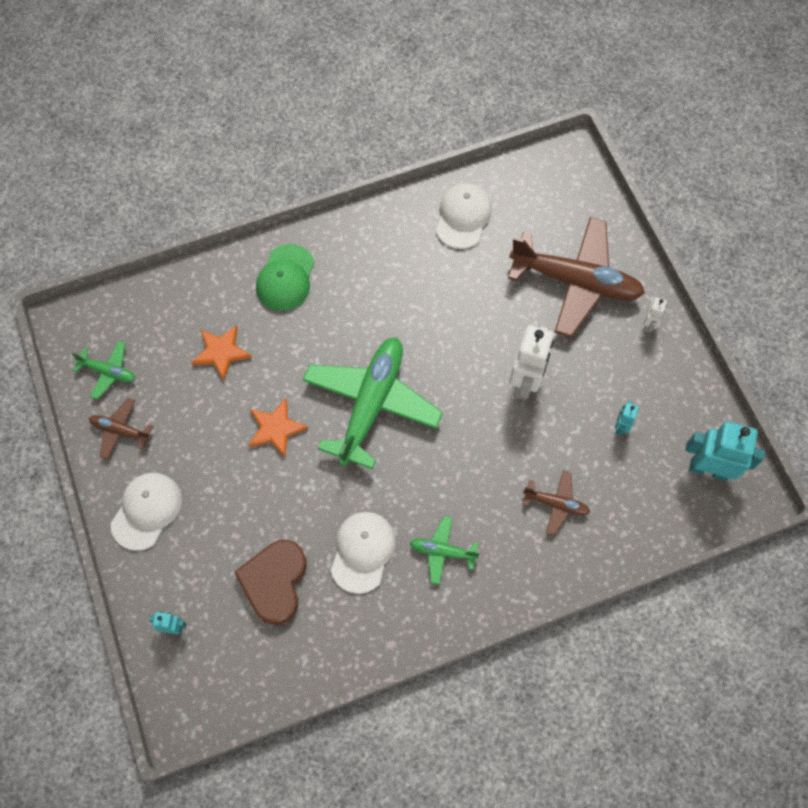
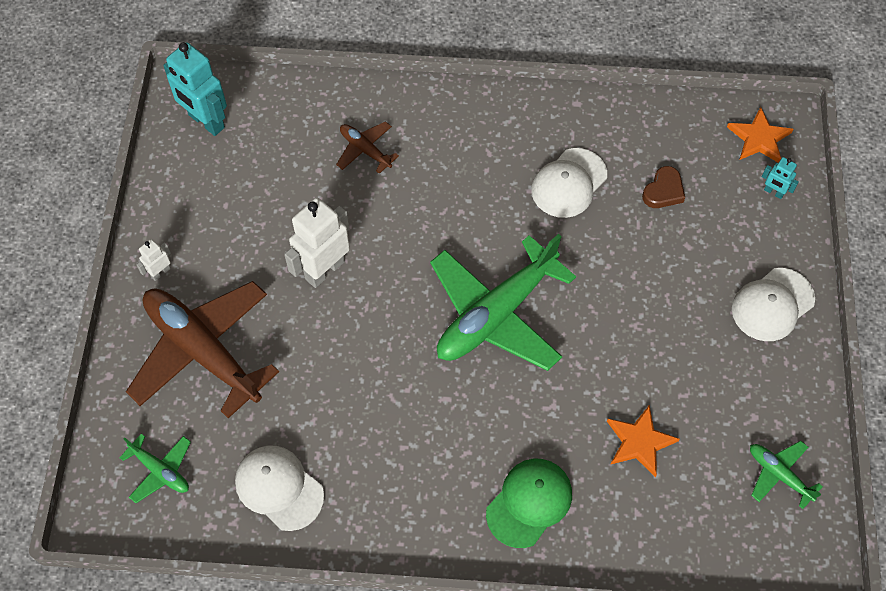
camera: 155 degrees left, 5 degrees down
(120, 431) = (780, 399): brown plane -> none
(275, 582) = (663, 191): brown heart -> brown heart, size x0.57
(276, 428) = (609, 331): orange star -> orange star (759, 138)
(442, 551) = (493, 154): green plane -> green plane (160, 470)
(463, 217) = (279, 488): white cap -> white cap turned 90 degrees clockwise
(620, 427) = (260, 189): turquoise robot -> none

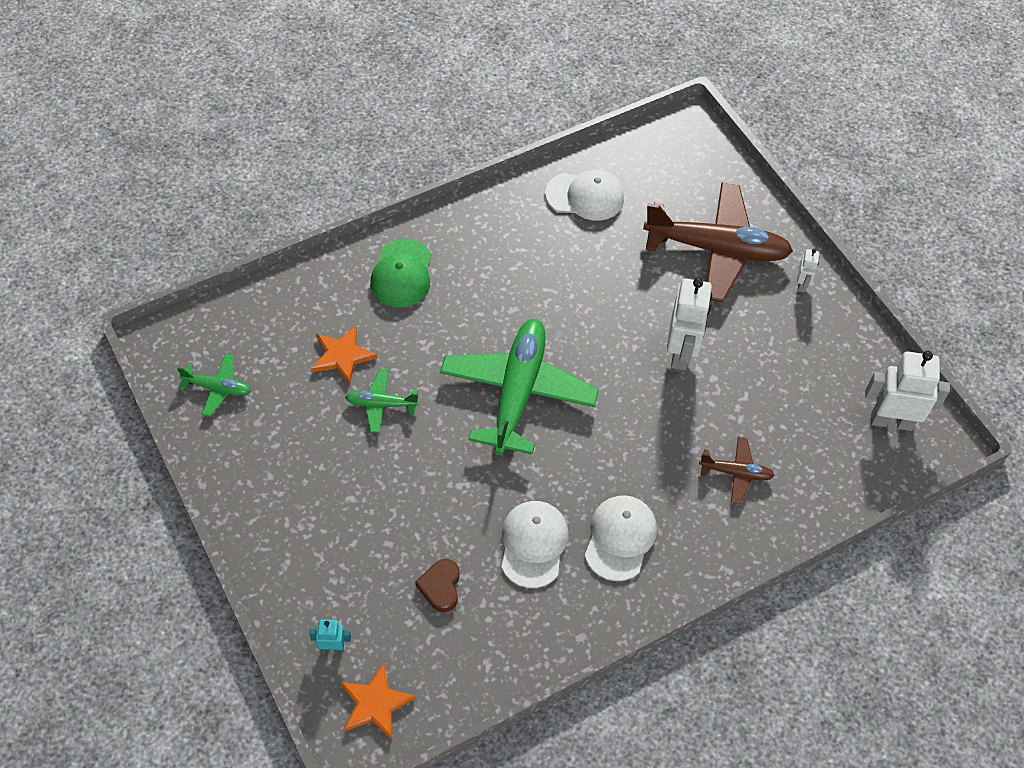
camera: 145 degrees right, 5 degrees down
(160, 470) = (673, 167): green plane -> green plane (381, 404)
(206, 121) = (891, 421): turquoise robot -> white robot
(772, 305) = (283, 528): white cap -> white cap (620, 538)

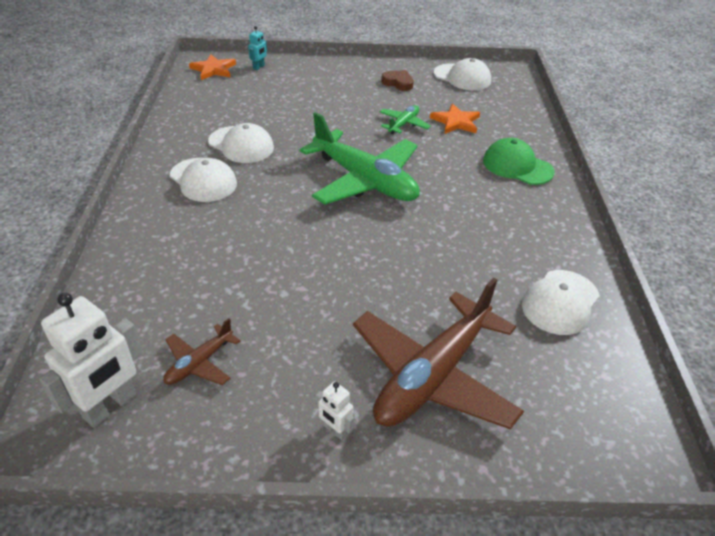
camera: 120 degrees right, 15 degrees down
(218, 388) = (462, 77): green plane -> white cap
(440, 587) = (253, 105): brown heart -> brown heart (398, 83)
(681, 353) = (327, 284): white robot -> none
(736, 473) = (185, 261): brown plane -> brown plane (199, 363)

